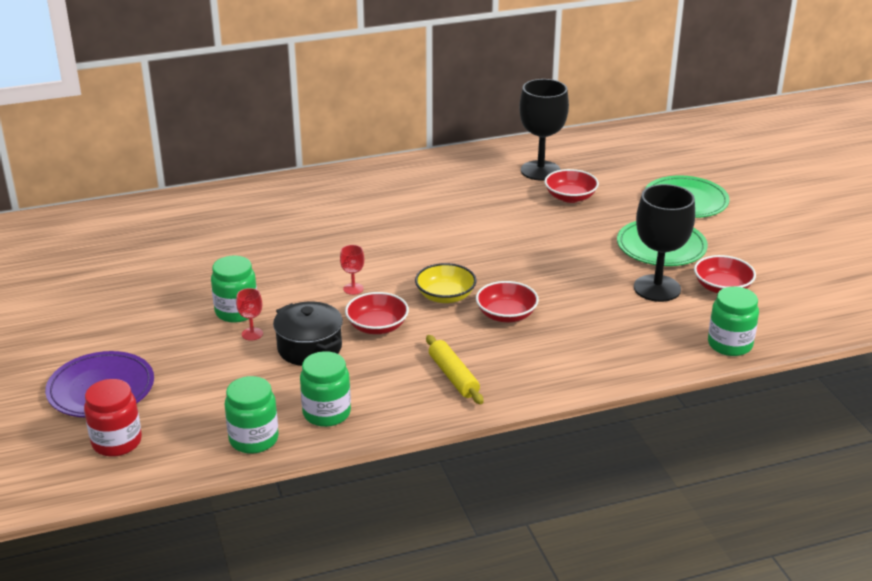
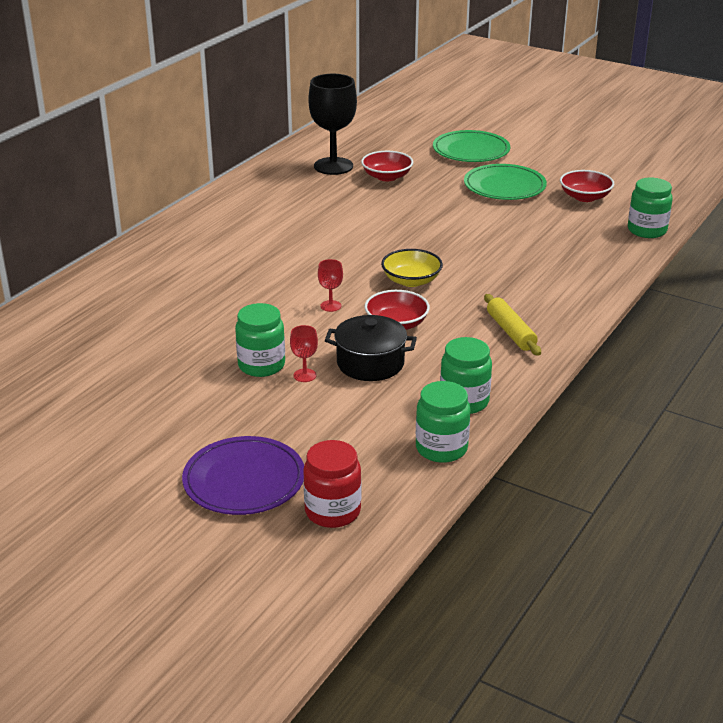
camera: 40 degrees left, 0 degrees up
(453, 376) = (510, 332): yellow rolling pin -> yellow rolling pin turned 45 degrees clockwise
(506, 315) = (476, 274): red bowl -> none
(657, 288) = (546, 214): black goblet -> none

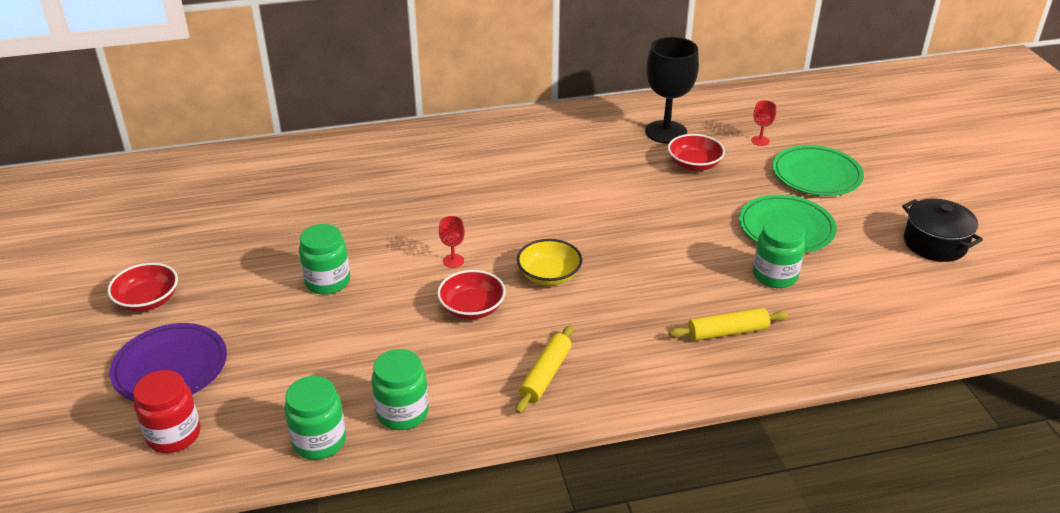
camera: 45 degrees right, 5 degrees up
(305, 375) = (339, 309): red goblet -> red goblet (760, 141)
(370, 363) = (396, 330): black pot -> black pot (935, 243)
(568, 254) = (727, 332): none -> yellow rolling pin
(585, 197) = (849, 281): red bowl -> red bowl (147, 300)
(647, 230) = (853, 353): green jar -> green jar (775, 275)

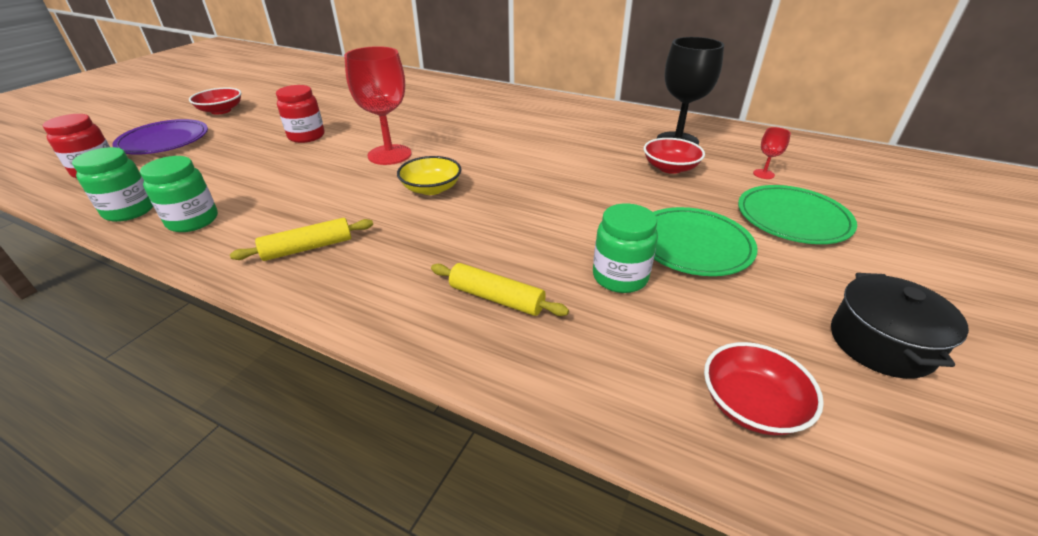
camera: 40 degrees right, 0 degrees up
(327, 282) = (306, 136): green jar -> red jar
(453, 261) = (389, 155): red goblet -> red goblet, size x2.32
(472, 308) = (348, 184): red bowl -> red bowl (751, 405)

